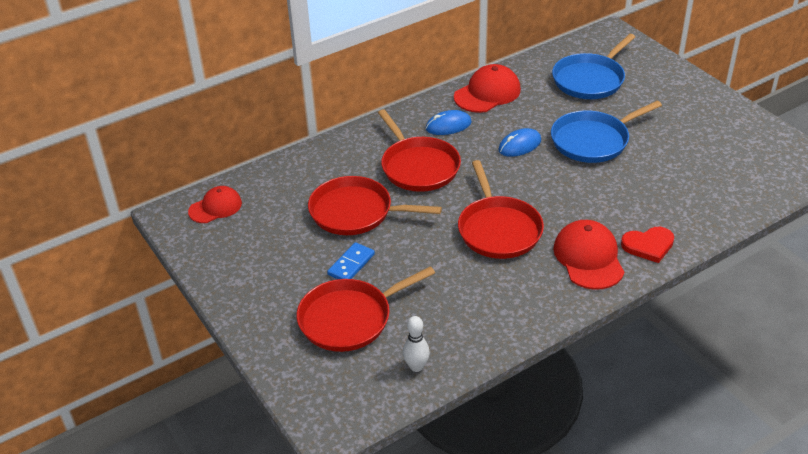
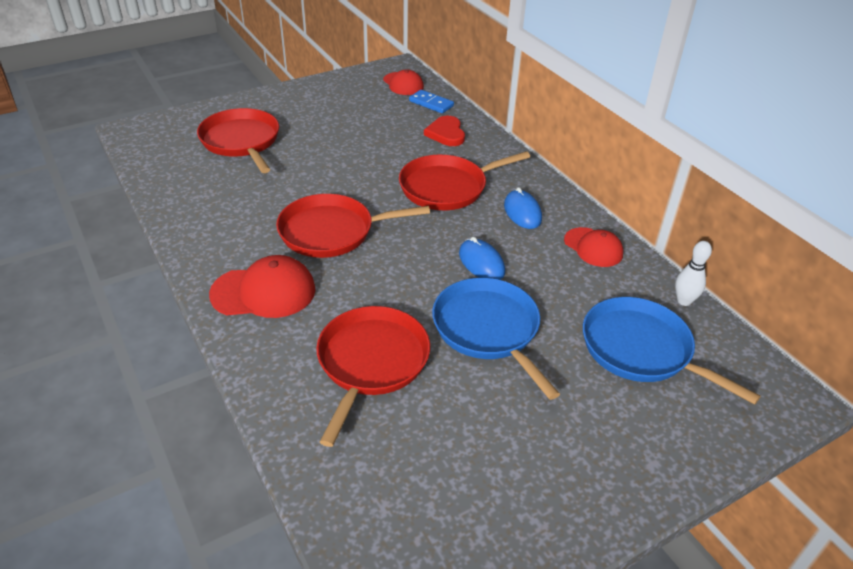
camera: 90 degrees right, 0 degrees up
(351, 264) = (308, 144): blue domino -> blue domino (431, 103)
(356, 212) = (381, 148): red pan -> red pan (371, 363)
(416, 366) = (168, 170): white bowling pin -> white bowling pin (684, 301)
(487, 93) = (593, 247): red cap -> red cap, size x0.66
(648, 245) = (267, 346): red heart -> red heart (446, 133)

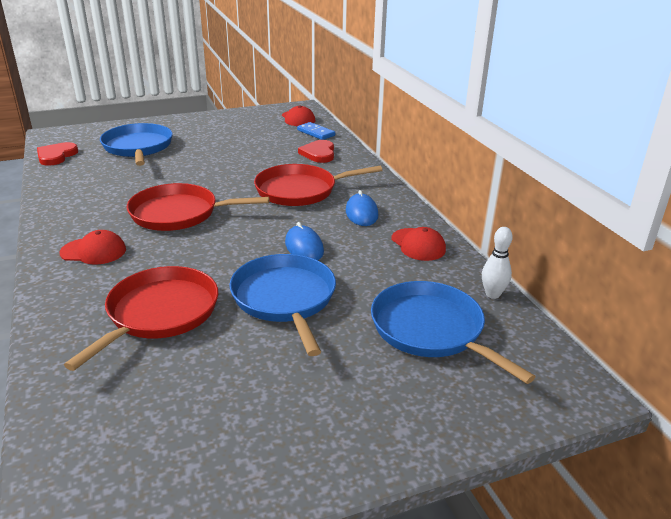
camera: 10 degrees right, 10 degrees down
(152, 162) = (56, 156): none -> red heart
(241, 141) = (138, 147): red pan -> blue pan
(264, 292) = (93, 251): red cap -> red cap, size x0.66

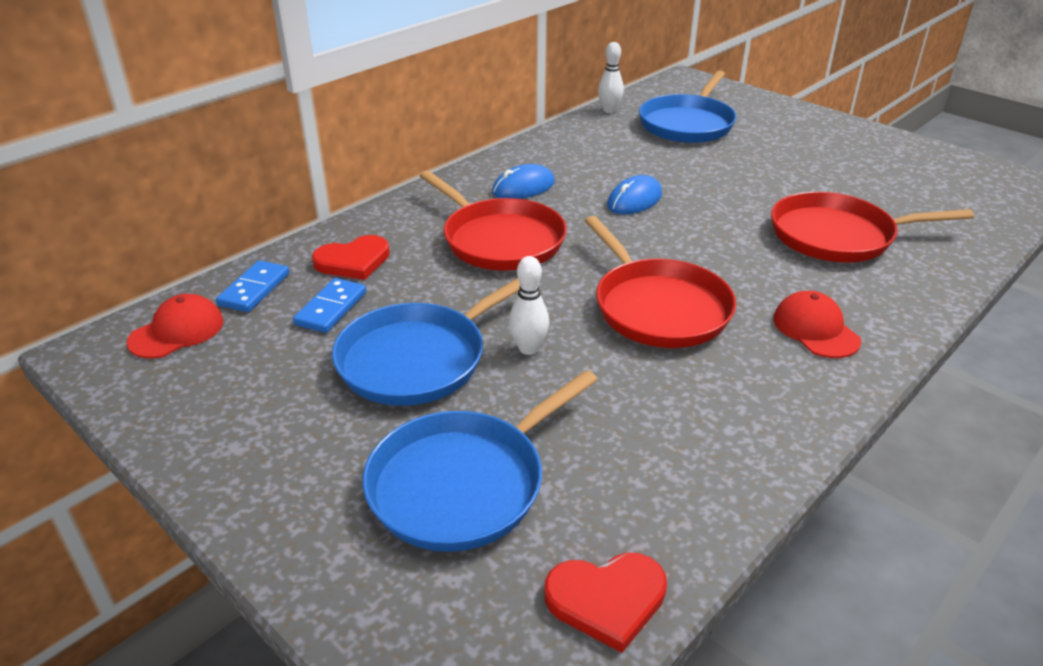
camera: 115 degrees left, 5 degrees up
(194, 174) = (528, 348): none -> white bowling pin
(281, 144) = (331, 308): none -> blue domino
(285, 299) = (731, 185): blue pan -> blue pan (418, 359)
(418, 245) = (561, 148): red cap -> none

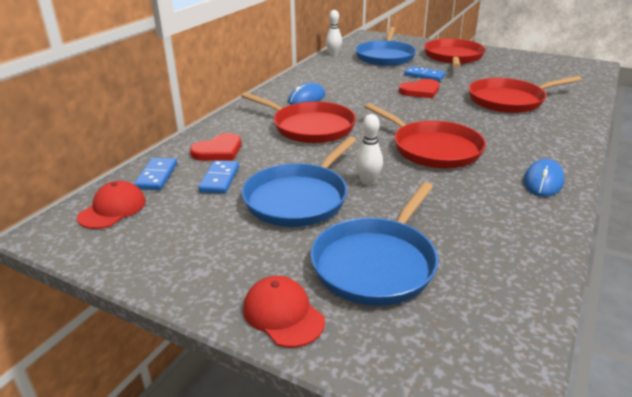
camera: 15 degrees left, 5 degrees down
(607, 600) = (513, 311): red heart -> red heart (420, 91)
(634, 200) = (380, 97): blue mouse -> blue mouse (543, 181)
(728, 168) = (424, 75): none -> blue domino
(798, 138) = (453, 57): none -> red pan
(815, 329) = (531, 147): red cap -> red cap (283, 314)

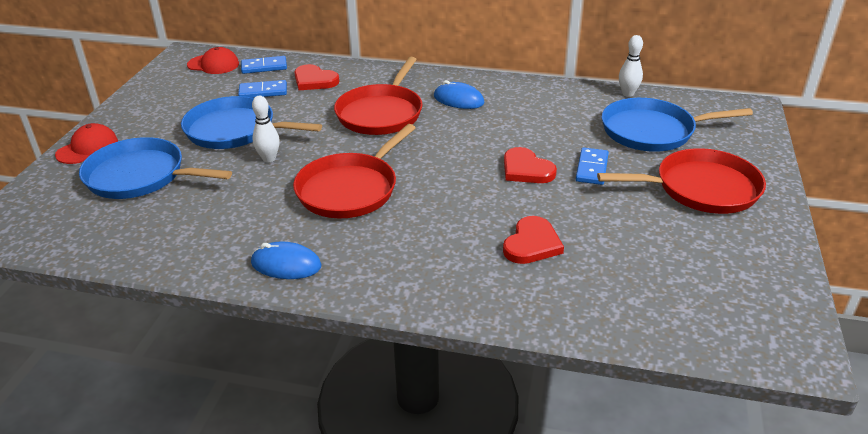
camera: 75 degrees right, 5 degrees up
(509, 100) = (532, 244): red pan -> red heart

